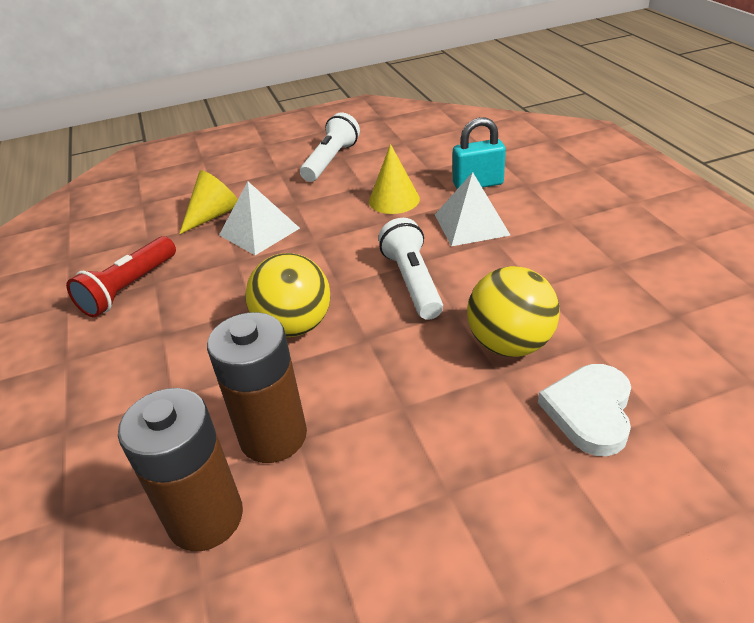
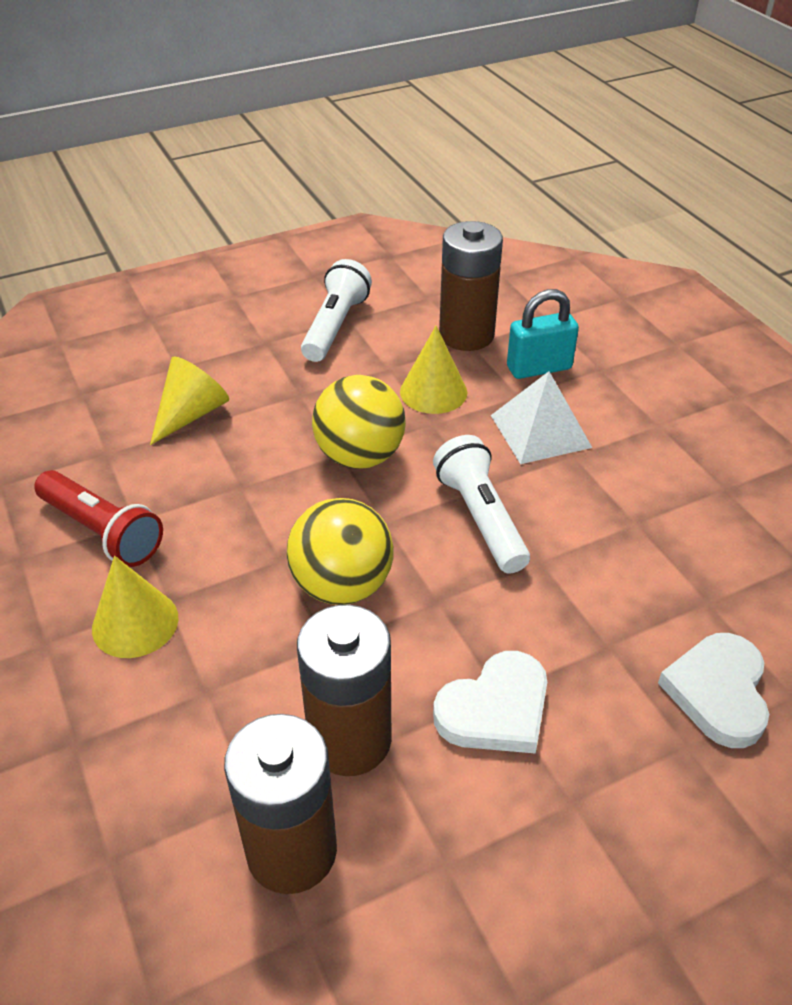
camera: 10 degrees left, 5 degrees up
(129, 288) = (102, 531): red flashlight -> red flashlight turned 75 degrees counterclockwise
(134, 348) = (135, 623): none -> yellow cone
(259, 231) = (261, 441): white pyramid -> none
(396, 418) = (495, 709): none -> white heart
(426, 164) = (466, 335): none -> brown battery
(510, 344) = (614, 605): yellow ball -> yellow ball (360, 456)

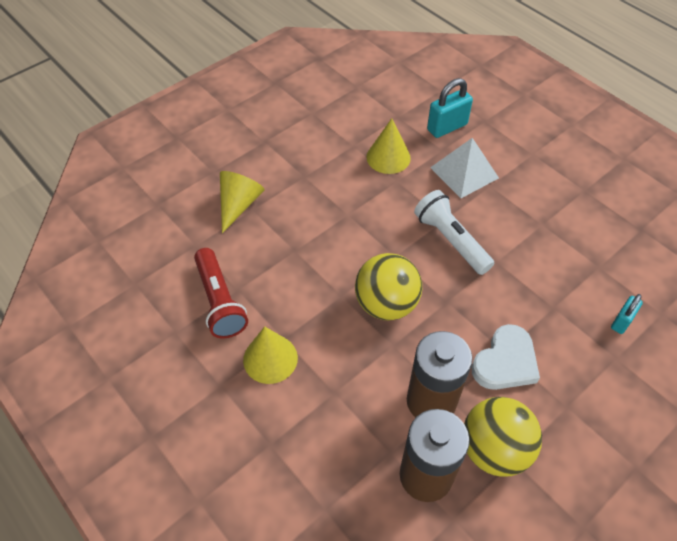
camera: 15 degrees left, 10 degrees up
(102, 531) = (220, 301): red flashlight -> red flashlight turned 45 degrees clockwise
(335, 326) = (305, 120): white flashlight -> none
(360, 456) = (361, 213): yellow ball -> yellow ball (494, 449)
(466, 335) = (393, 111): brown battery -> none
(718, 692) = (621, 321): white heart -> turquoise padlock

